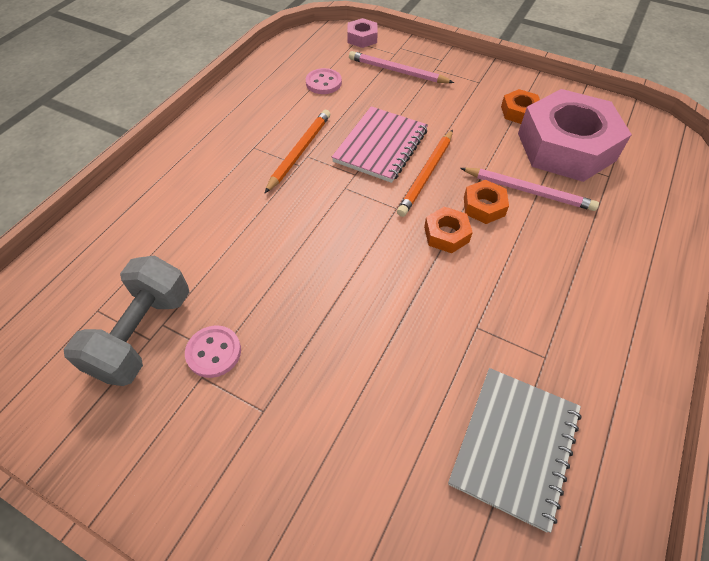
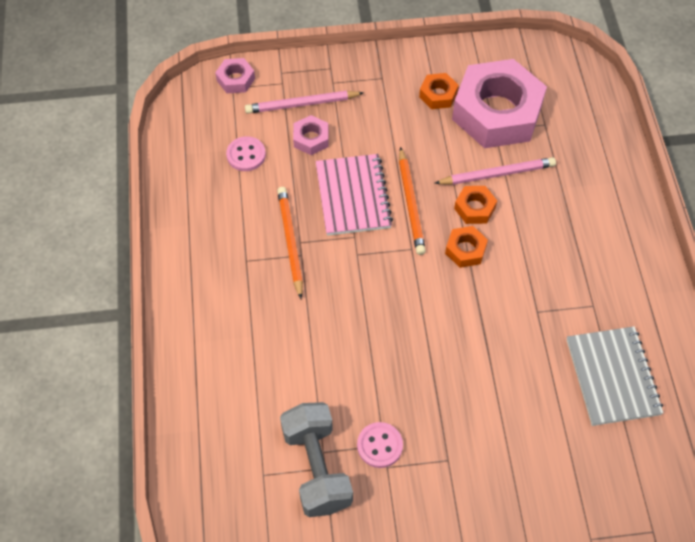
camera: 35 degrees left, 5 degrees up
(383, 94) = (311, 139): none -> pink nut

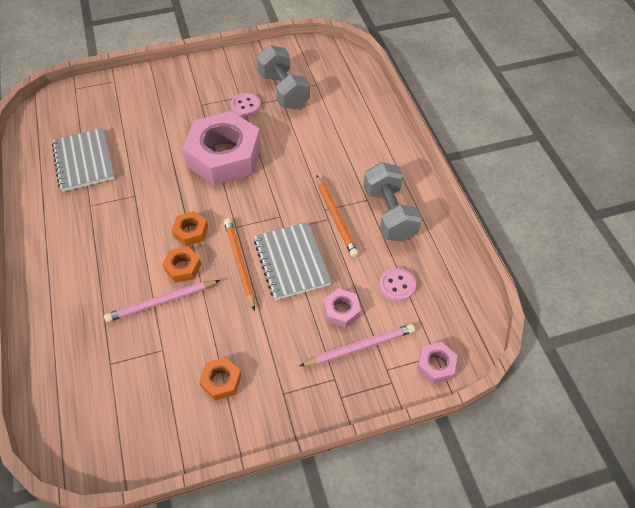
camera: 170 degrees right, 5 degrees down
(226, 236) = (389, 214): none -> grey dumbbell
(353, 196) = (291, 262): pink notebook -> grey notebook
(497, 112) = (159, 369): pink nut -> pink nut (224, 156)

